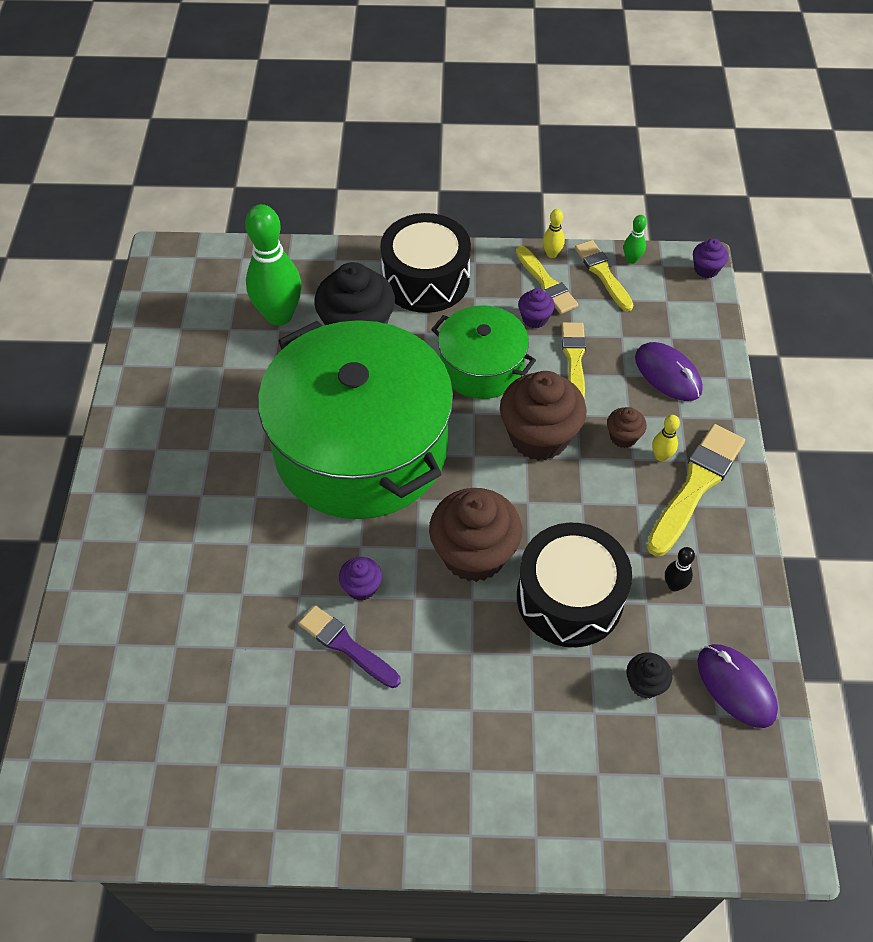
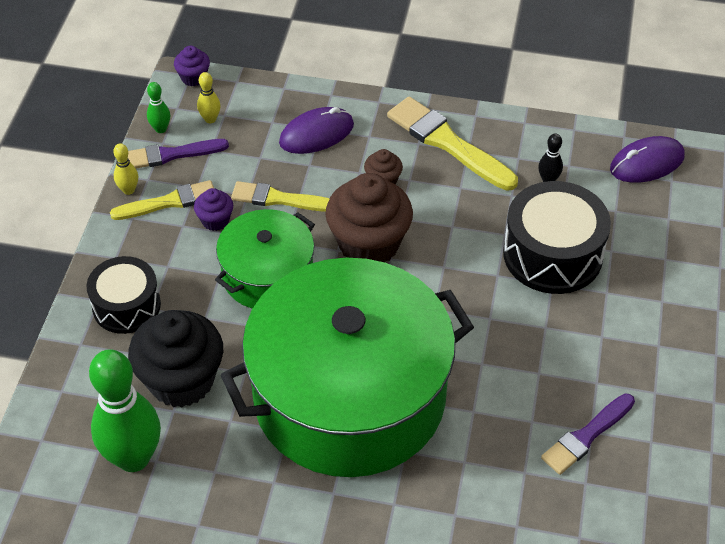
camera: 80 degrees left, 5 degrees down
(361, 587) = (522, 416): purple cupcake -> none
(426, 279) = (126, 306): black drum -> black drum, size x0.66
(474, 554) = (496, 318): brown cupcake -> none
(603, 273) = (172, 155): yellow brush -> purple brush
(645, 684) = (640, 219): black cupcake -> none
(661, 456) = (411, 159): yellow bowling pin -> yellow bowling pin (210, 119)

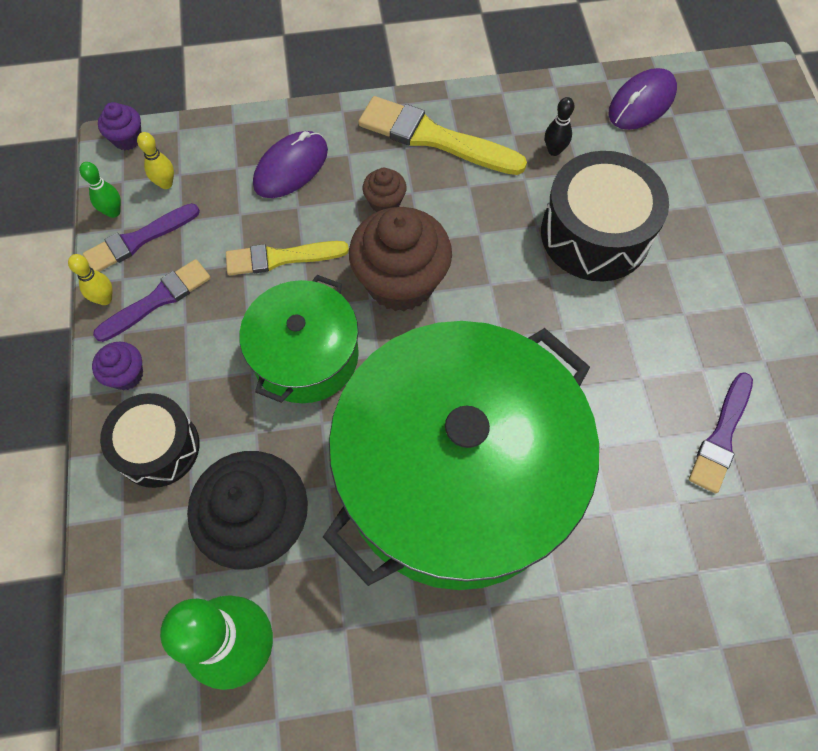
camera: 20 degrees left, 15 degrees up
(169, 202) = (158, 300): yellow brush -> purple brush
(215, 220) = (220, 306): purple cupcake -> purple cupcake (126, 375)

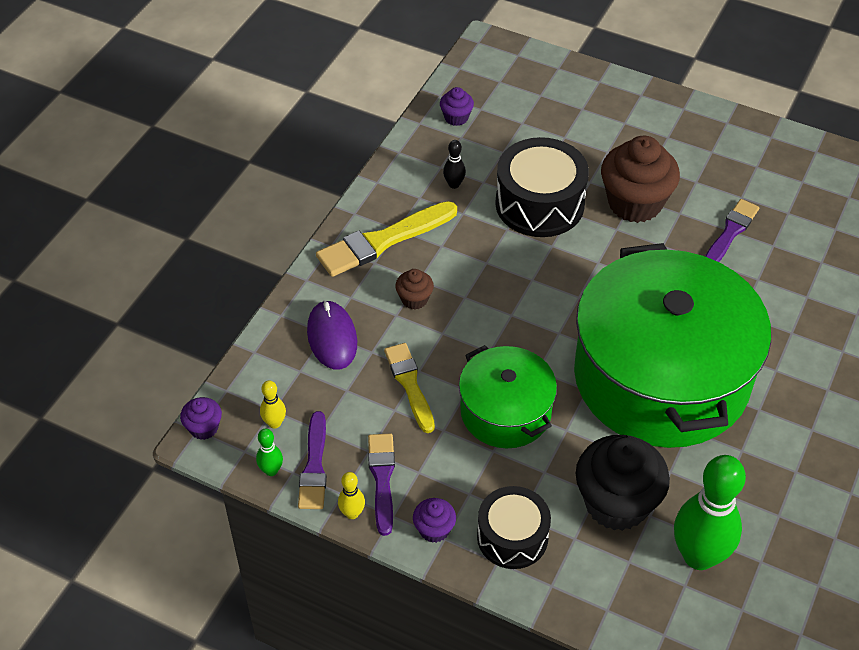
camera: 55 degrees left, 15 degrees down
(281, 258) = (410, 384): yellow brush -> yellow brush turned 135 degrees clockwise
(401, 282) = (490, 326): brown cupcake -> brown cupcake (635, 203)
(641, 103) = (456, 117): purple mouse -> purple cupcake
(721, 436) = (730, 233): purple brush -> purple brush turned 120 degrees counterclockwise

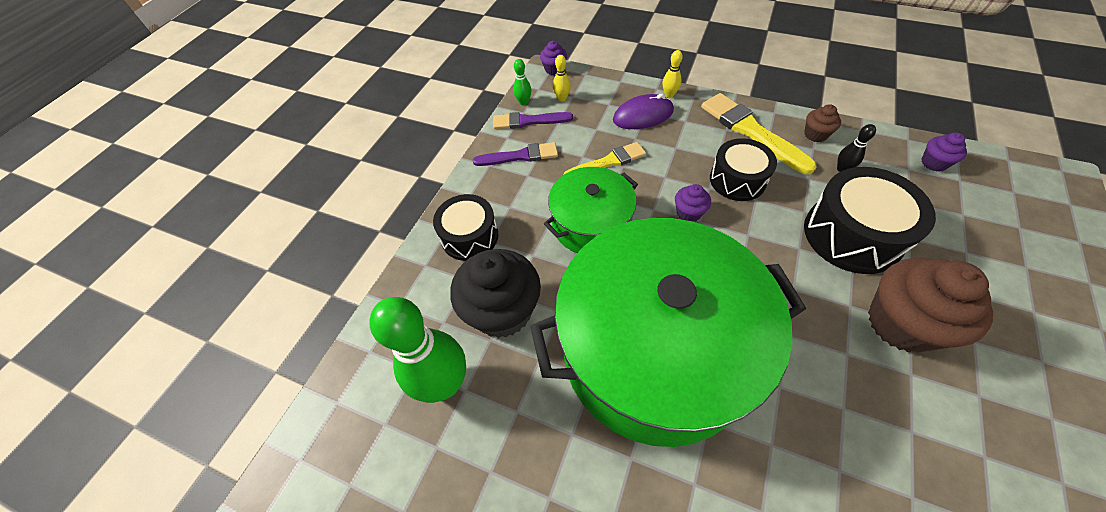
camera: 90 degrees right, 5 degrees up
(352, 513) = (491, 144): yellow bowling pin -> yellow bowling pin (669, 95)
(414, 299) = (695, 156): brown cupcake -> brown cupcake (815, 134)
(434, 529) = (477, 188): purple cupcake -> purple cupcake (688, 213)
(457, 270) = (737, 180): none -> black drum
(730, 233) = (907, 437): purple brush -> none

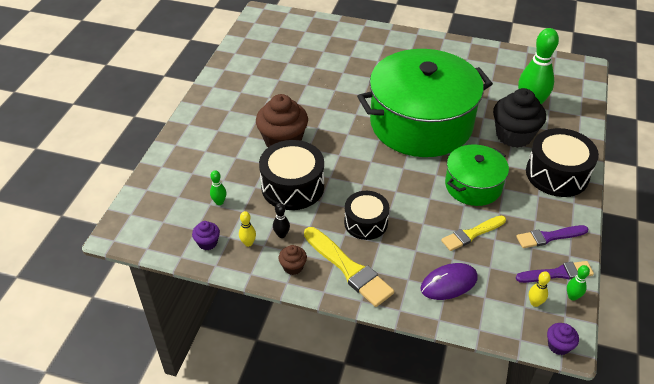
camera: 170 degrees right, 10 degrees down
(470, 236) = (557, 174): black drum -> black drum, size x1.51
(669, 95) = (425, 311): yellow bowling pin -> yellow bowling pin (248, 243)
(688, 213) = (403, 196): purple cupcake -> none
(950, 215) = (219, 202): none -> green bowling pin

